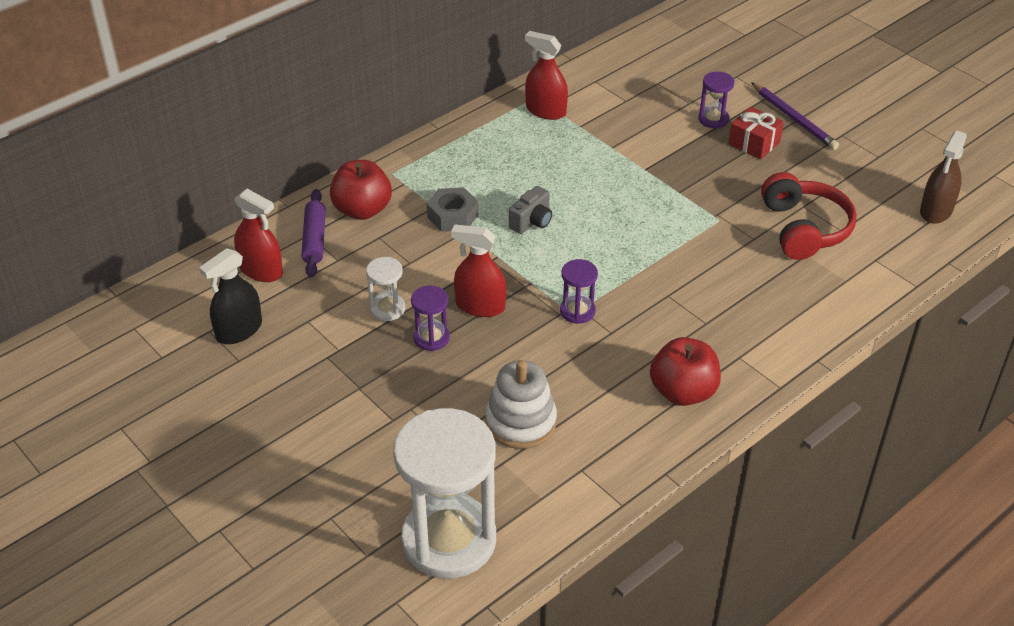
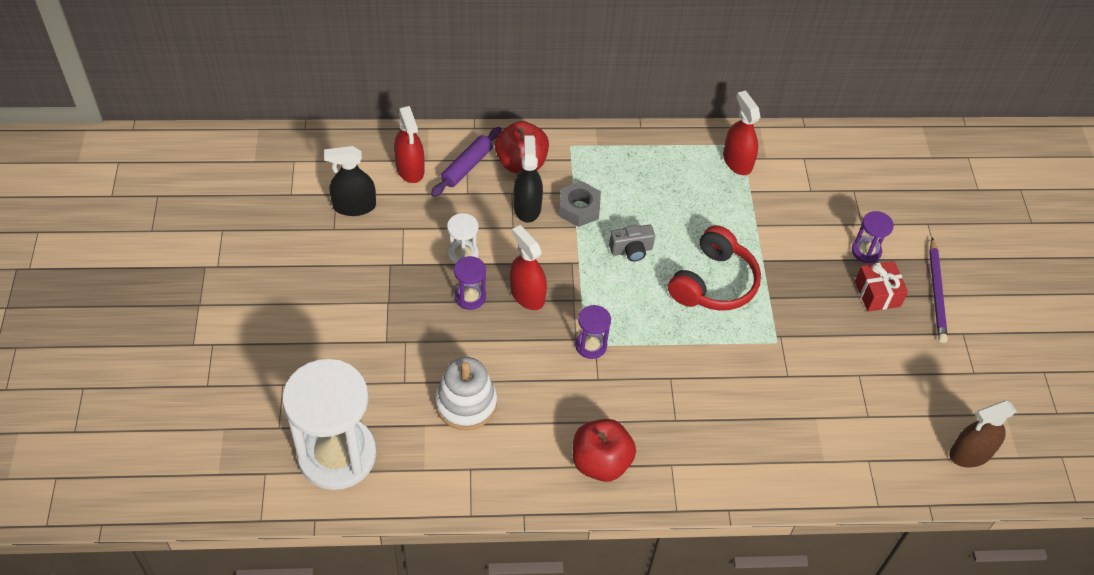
camera: 35 degrees right, 10 degrees up
(405, 240) = (527, 207): none -> black spray bottle
(804, 229) = (838, 395): red headphones -> red headphones (713, 283)

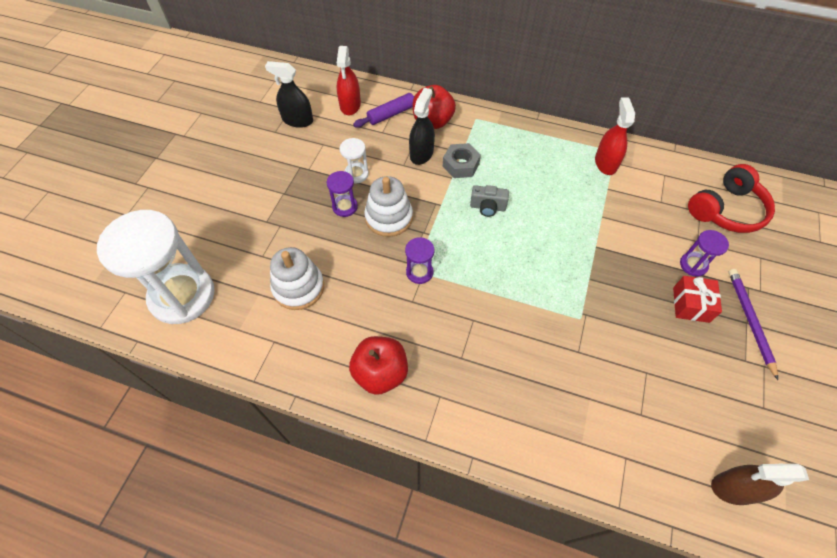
camera: 25 degrees right, 5 degrees up
(527, 294) = (389, 217): red spray bottle -> white stacking toy
(713, 283) = (545, 252): red headphones -> red headphones (726, 210)
(936, 293) = (749, 321): purple pencil -> purple pencil turned 150 degrees clockwise

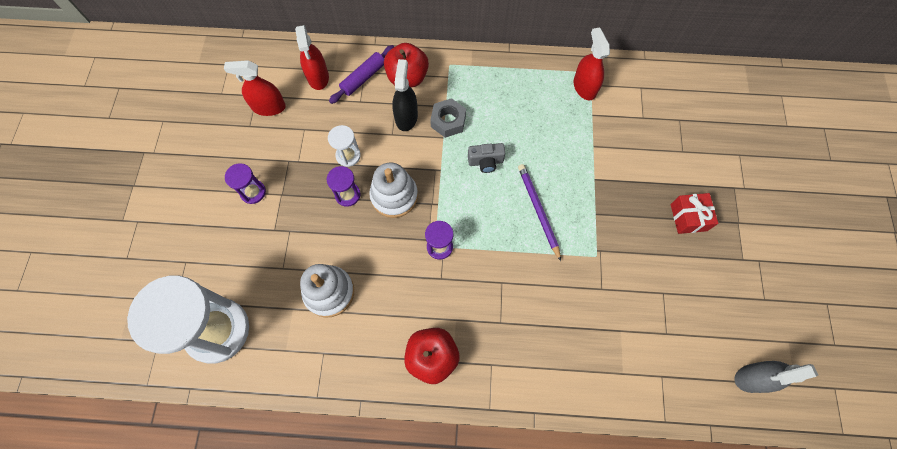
camera: 15 degrees left, 10 degrees up
(297, 120) = (269, 107): black spray bottle -> red spray bottle
(693, 265) = (683, 177): purple hourglass -> purple hourglass (253, 192)
(726, 210) = (702, 112): red headphones -> none
(734, 488) = (753, 378): brown spray bottle -> grey spray bottle
(749, 321) = (740, 220): purple pencil -> purple pencil (538, 210)

